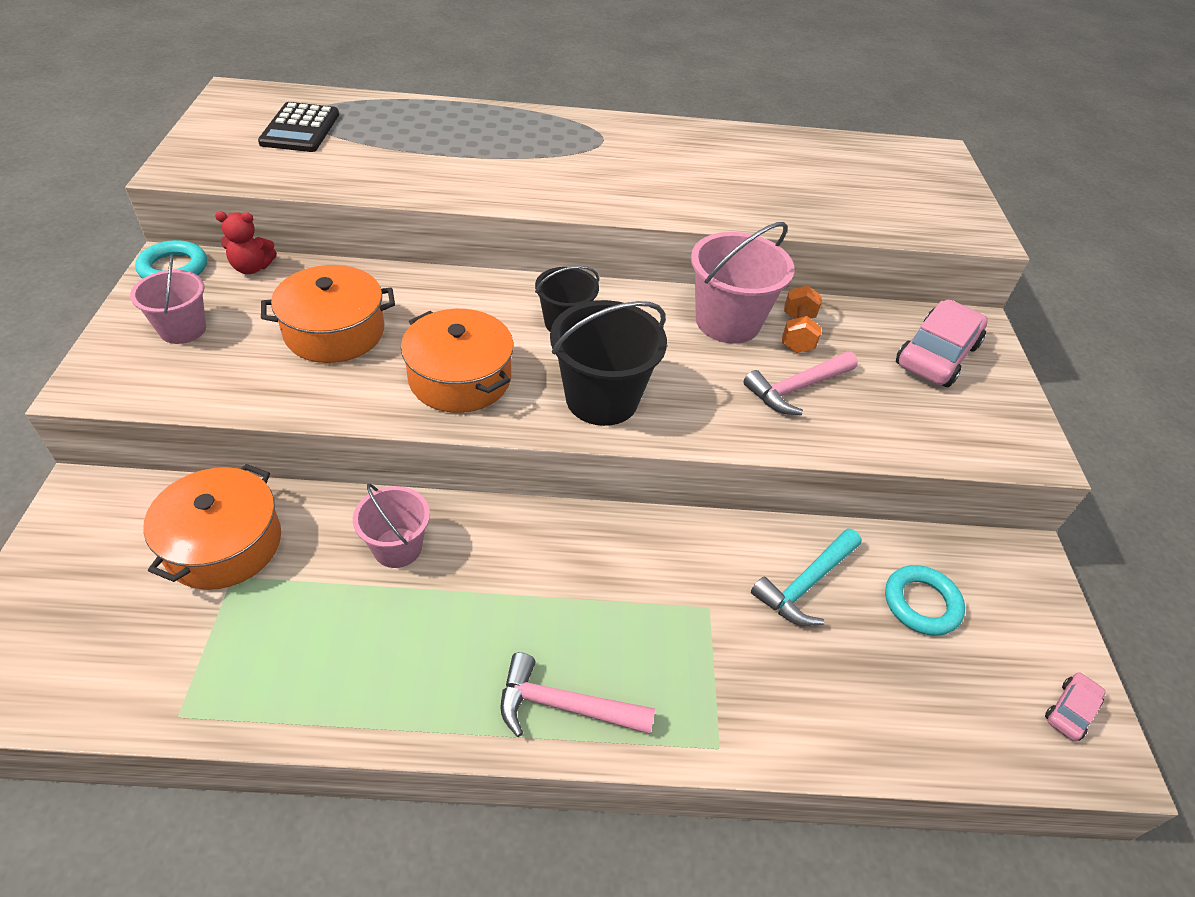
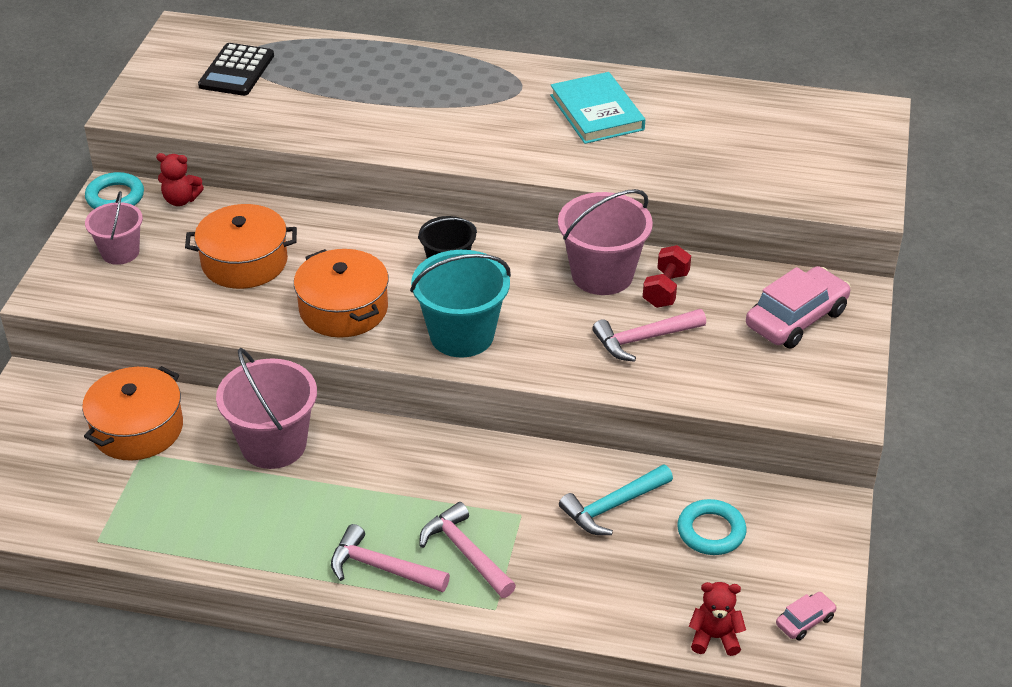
camera: 15 degrees right, 5 degrees down
(397, 547) = (273, 445): pink bucket -> pink bucket, size x1.62
(602, 399) = (462, 335): black bucket -> turquoise bucket
(661, 669) = (466, 552): none -> pink hammer
(685, 159) = (597, 112): none -> turquoise book
(797, 333) = (666, 290): orange dumbbell -> red dumbbell
(985, 750) = (714, 637): none -> red teddy bear

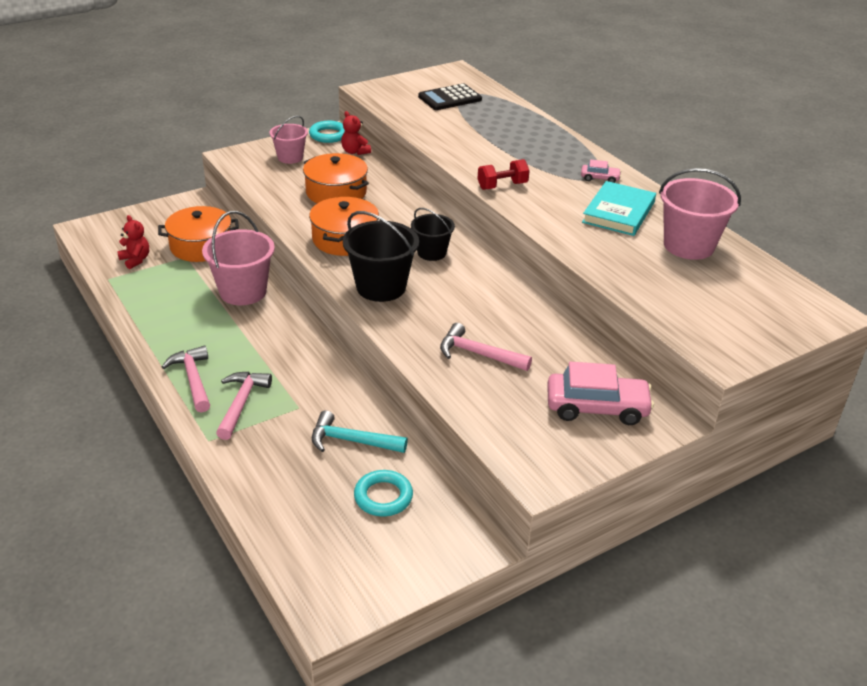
camera: 45 degrees right, 5 degrees down
(462, 335) = (381, 287): turquoise bucket -> black bucket
(602, 275) = (511, 308): pink bucket -> pink bucket (688, 246)
(666, 290) = (537, 339): red dumbbell -> red dumbbell (502, 186)
(714, 637) = (288, 551): red teddy bear -> red teddy bear (135, 260)
(805, 621) = (353, 590): pink car -> pink car (600, 178)

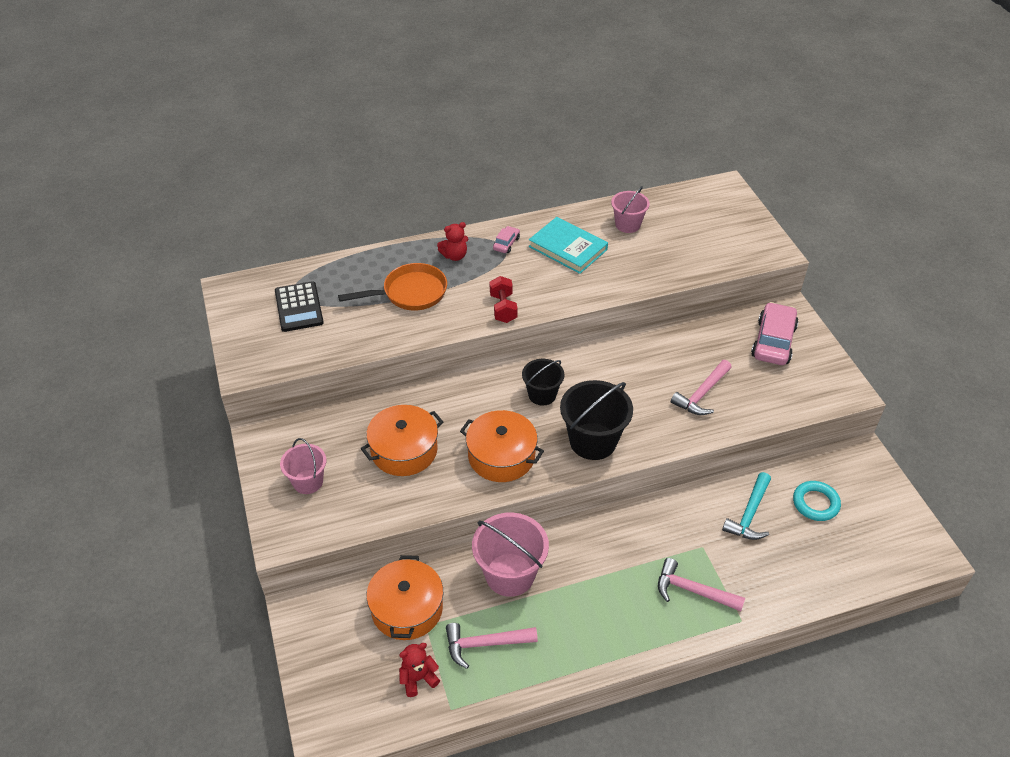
camera: 75 degrees left, 10 degrees up
(193, 379) = (652, 628): pink hammer -> pink hammer (485, 644)
(328, 135) = (266, 439): turquoise ring -> none
(355, 152) = (317, 421): red teddy bear -> red teddy bear (454, 256)
(495, 140) = (410, 293): none -> orange pan
(688, 246) = (627, 225): pink bucket -> pink bucket, size x0.62

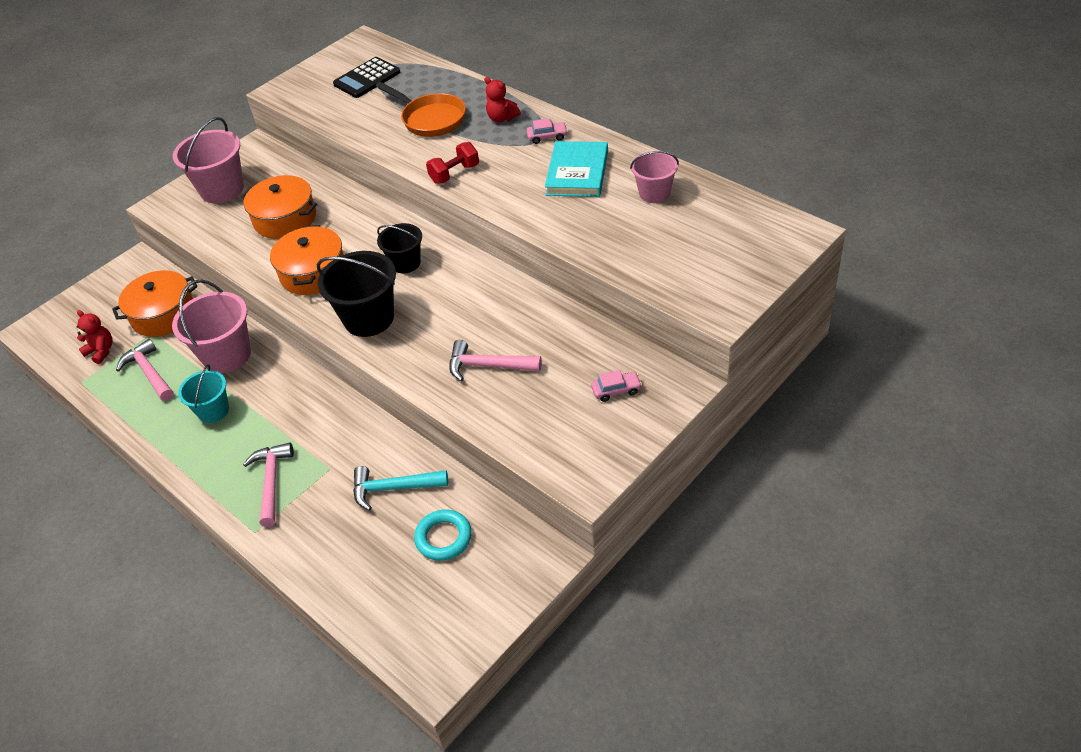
camera: 65 degrees right, 0 degrees up
(308, 482) = (222, 189): pink bucket -> pink bucket, size x1.62
(576, 607) = (213, 410): none -> turquoise bucket
(773, 342) = (616, 390): pink car -> pink car, size x0.49

